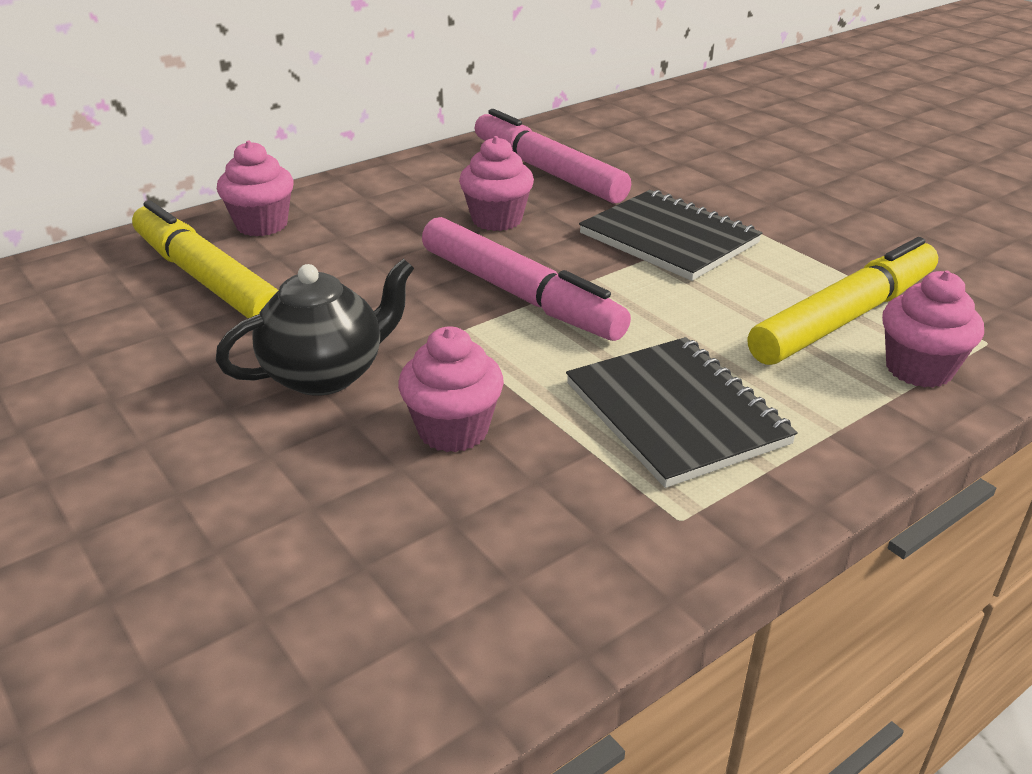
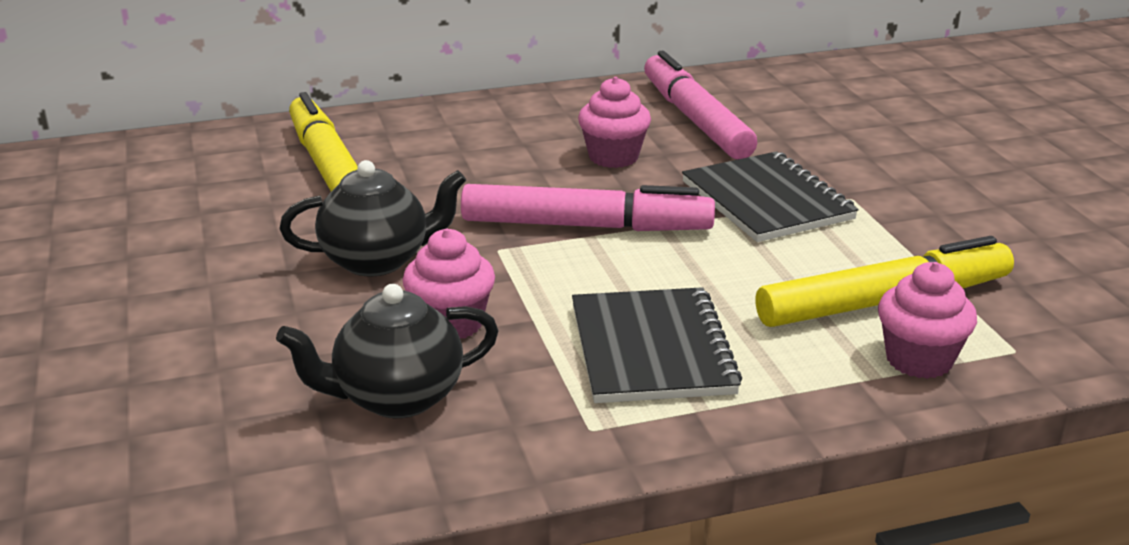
camera: 20 degrees right, 5 degrees down
(262, 225) = (402, 129): pink cupcake -> none
(451, 534) = (397, 398): none -> black teapot
(519, 294) = (586, 226): pink marker -> pink marker turned 60 degrees counterclockwise

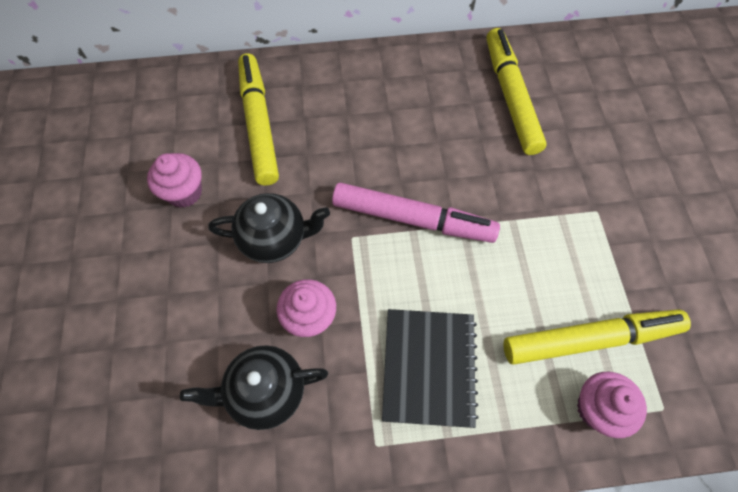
camera: 10 degrees right, 35 degrees up
(613, 157) = (446, 137): pink cupcake -> pink cupcake (184, 192)
(695, 119) = (510, 97): pink marker -> yellow marker
(767, 201) = (538, 206): black notebook -> none

